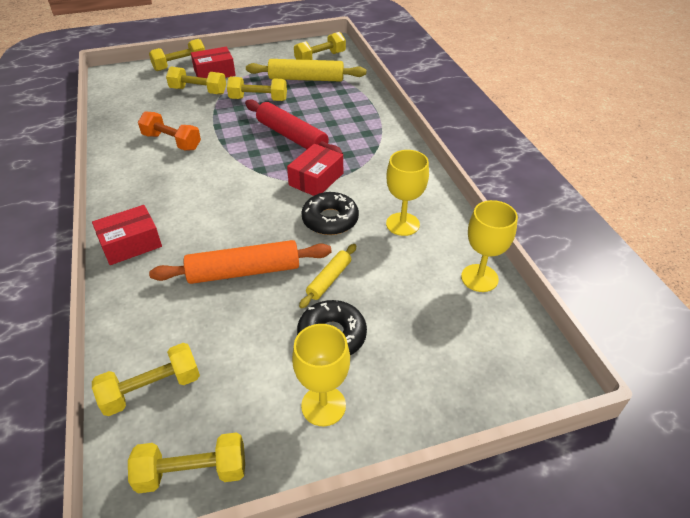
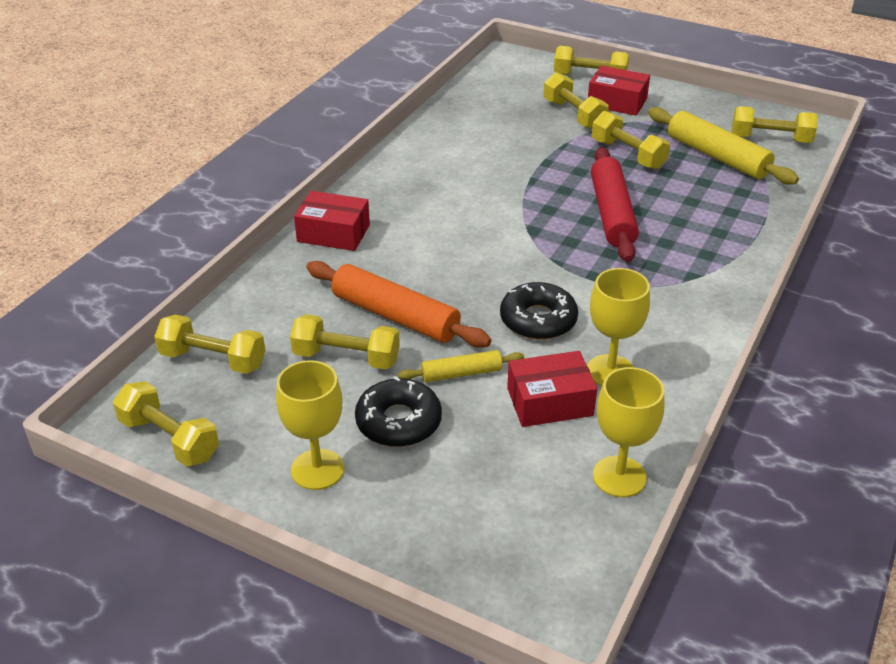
camera: 45 degrees right, 5 degrees down
(172, 142) = (482, 156): orange dumbbell -> none
(247, 319) = (346, 357): none -> yellow dumbbell
(316, 179) = (578, 272): red box -> red box (549, 402)

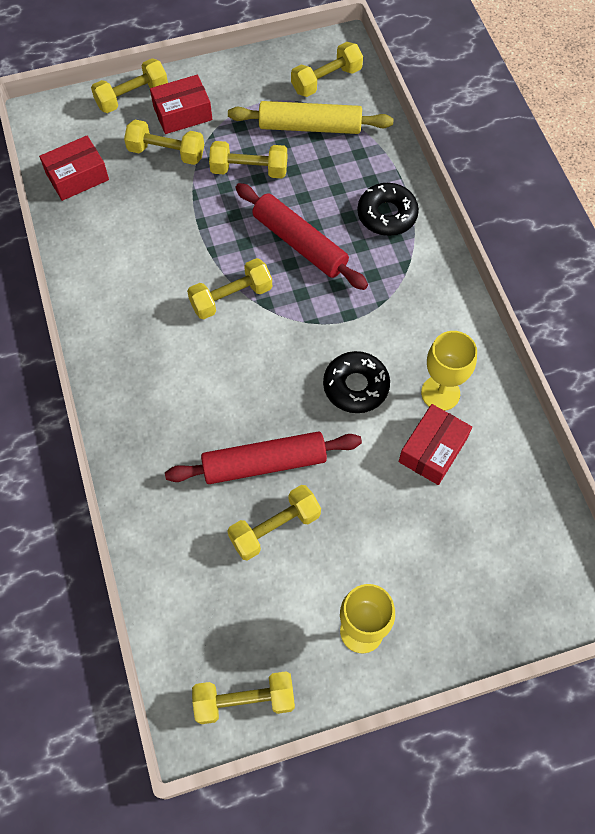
camera: 45 degrees left, 25 degrees up
(213, 360) = (190, 612): yellow dumbbell -> yellow dumbbell (231, 297)
(333, 233) = (131, 423): red box -> red box (77, 176)
(395, 316) = (264, 463): orange rolling pin -> red rolling pin
(398, 422) = (366, 549): black donut -> black donut (387, 215)
(461, 373) = (359, 475): yellow rolling pin -> none
(619, 476) = (524, 472): yellow goblet -> none

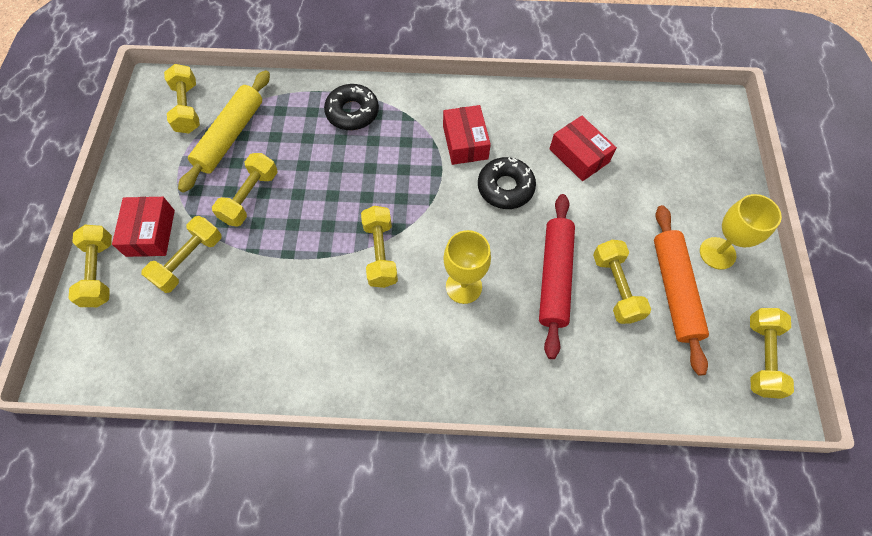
camera: 70 degrees left, 0 degrees up
(77, 176) = (169, 353): red box -> red box (465, 142)
(294, 590) = (674, 290): none -> orange rolling pin
(300, 243) = (349, 182): red rolling pin -> none
(440, 393) = (532, 134): yellow goblet -> yellow goblet (463, 286)

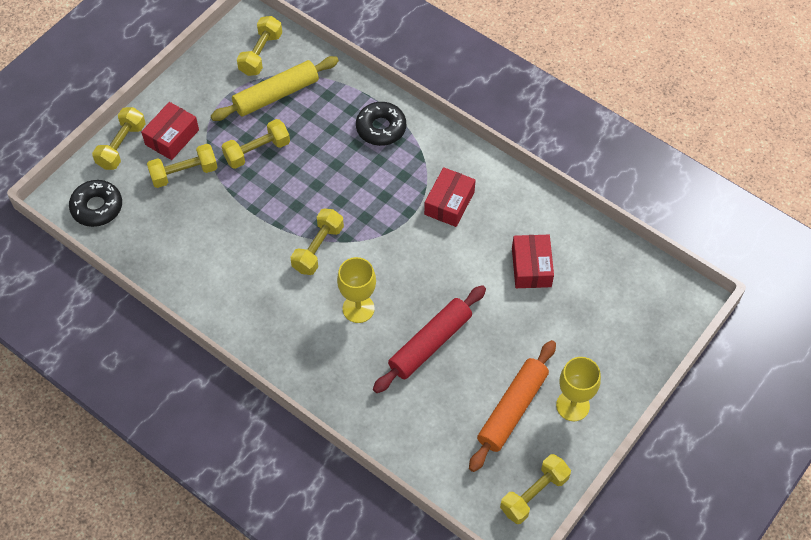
camera: 35 degrees right, 5 degrees down
(505, 187) = (450, 257): black donut -> black donut (97, 207)
(616, 287) = (469, 379): yellow dumbbell -> none

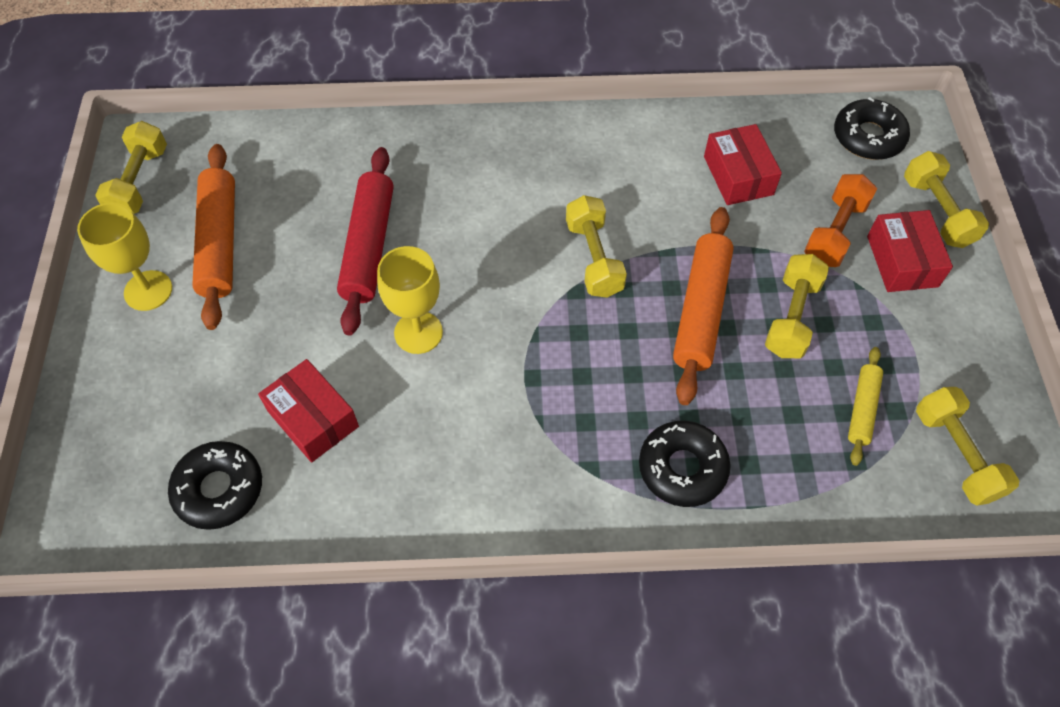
camera: 140 degrees right, 0 degrees up
(184, 173) = (834, 232): yellow dumbbell -> orange dumbbell
(276, 95) = (862, 409): yellow rolling pin -> yellow rolling pin, size x0.55
(295, 185) = (700, 310): none -> orange rolling pin
(358, 308) = (483, 228): yellow goblet -> yellow goblet (418, 332)
(449, 203) = (491, 427): red box -> red box (738, 175)
(599, 264) = (219, 489): none -> black donut

